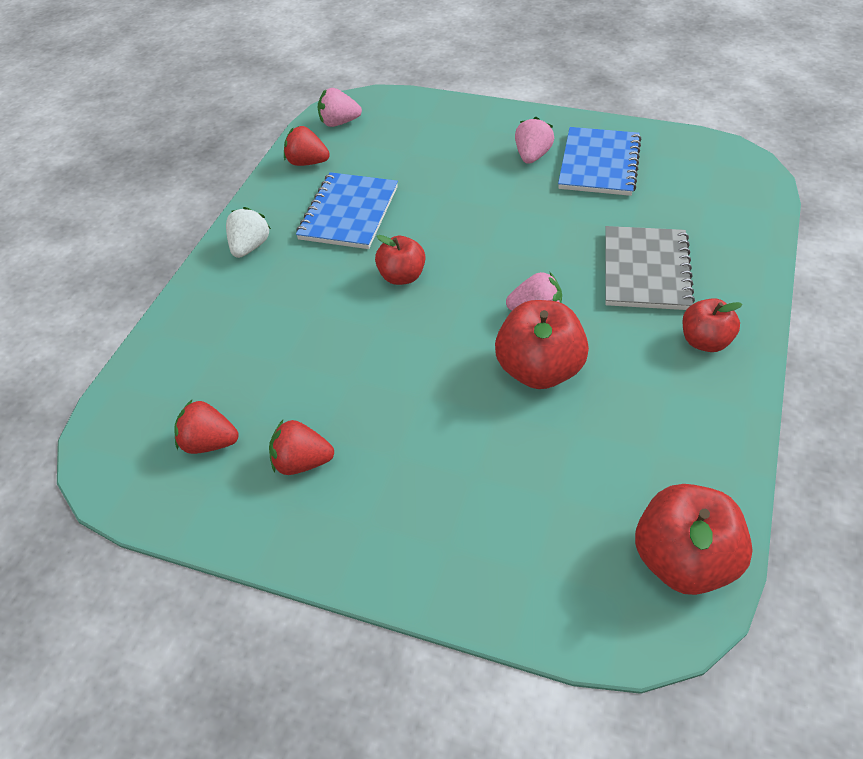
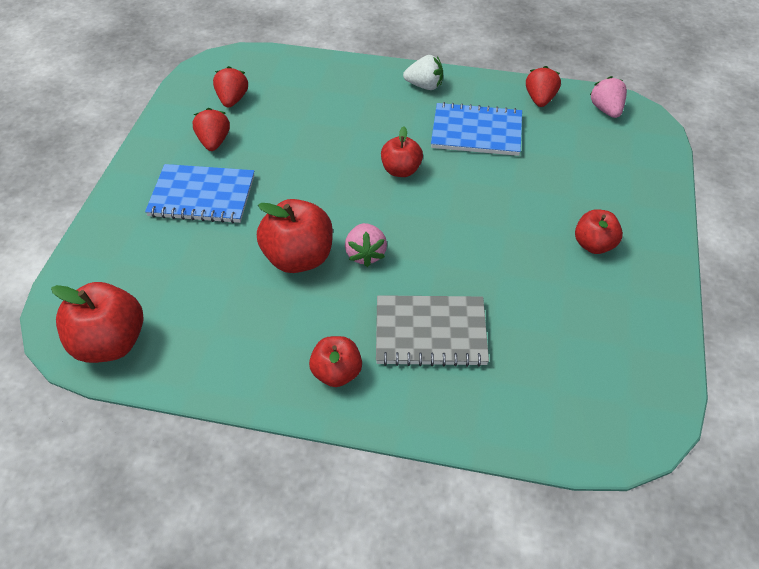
camera: 80 degrees right, 0 degrees up
(532, 156) = (594, 245): pink strawberry -> red apple
(599, 164) = (596, 298): blue notebook -> blue notebook (202, 196)

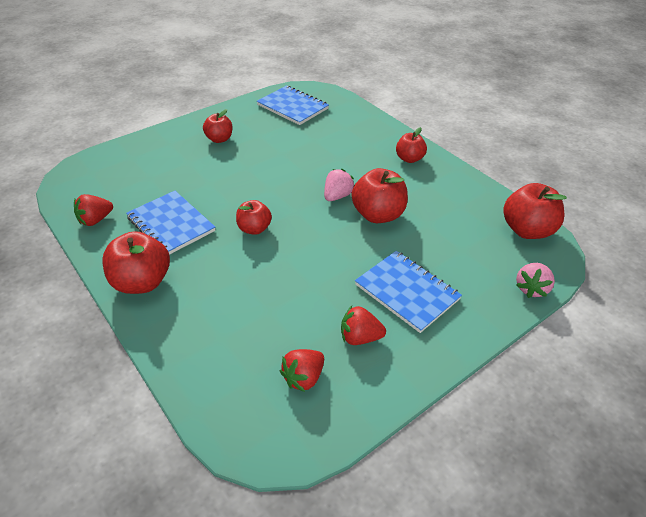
camera: 140 degrees left, 5 degrees down
(213, 142) = (360, 337): red strawberry -> red strawberry turned 60 degrees clockwise
(424, 86) = (142, 282): white strawberry -> red apple
(430, 333) = (347, 150): grey notebook -> none
(603, 369) = (292, 107): none -> blue notebook
(606, 110) = (77, 189): pink strawberry -> pink strawberry (531, 288)

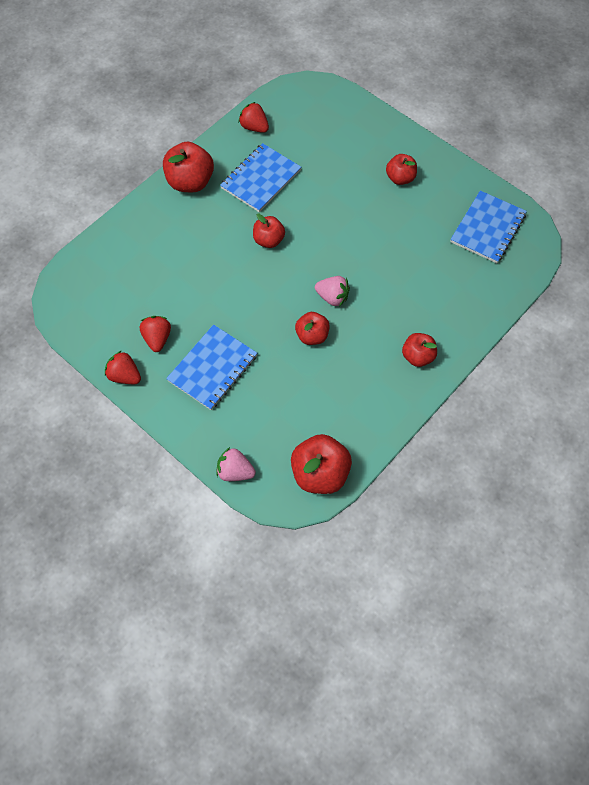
camera: 80 degrees right, 20 degrees up
(303, 378) = (115, 307): red strawberry -> red strawberry (125, 376)
(378, 215) = (312, 336): red apple -> red apple, size x0.62

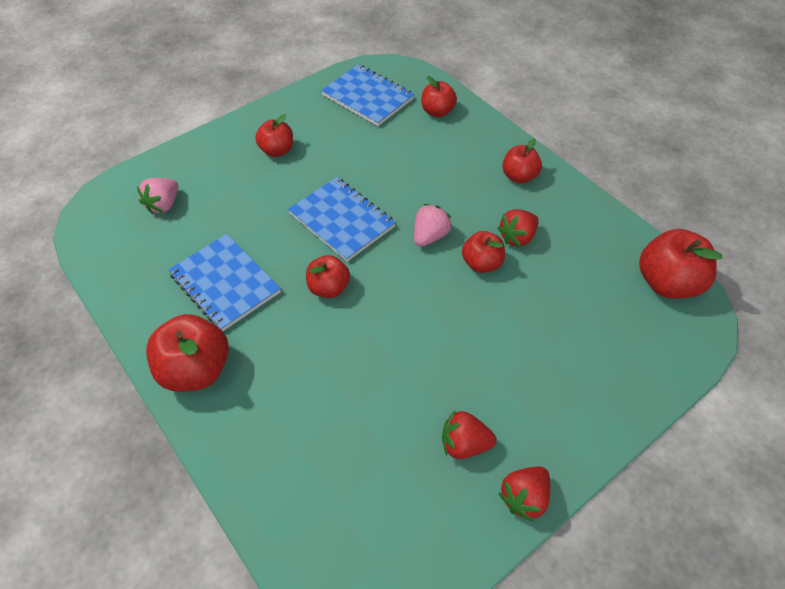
camera: 80 degrees left, 10 degrees down
(212, 368) = (519, 377): blue notebook -> blue notebook (342, 220)
(235, 471) = (671, 369): pink strawberry -> pink strawberry (164, 205)
(254, 127) = (131, 279): red strawberry -> red strawberry (517, 237)
(485, 285) = (437, 111): none -> red apple

